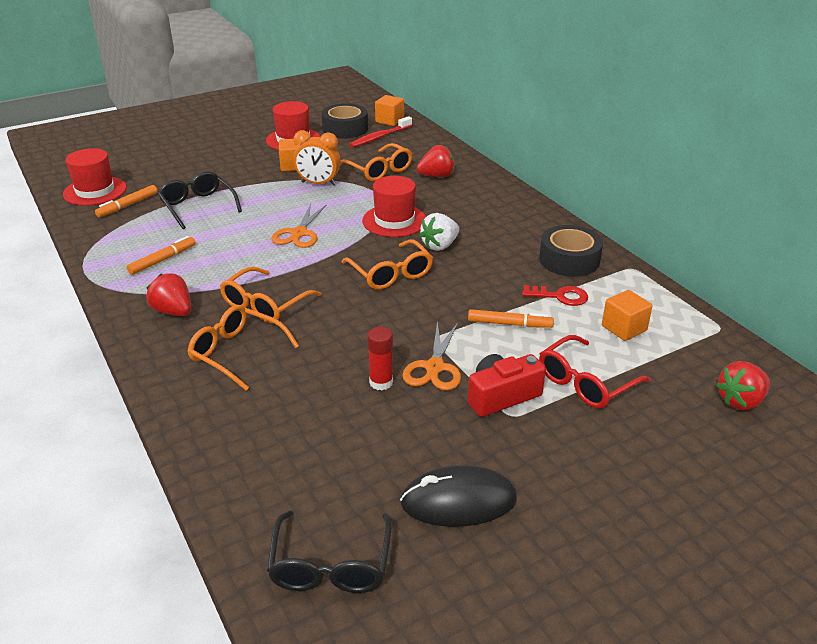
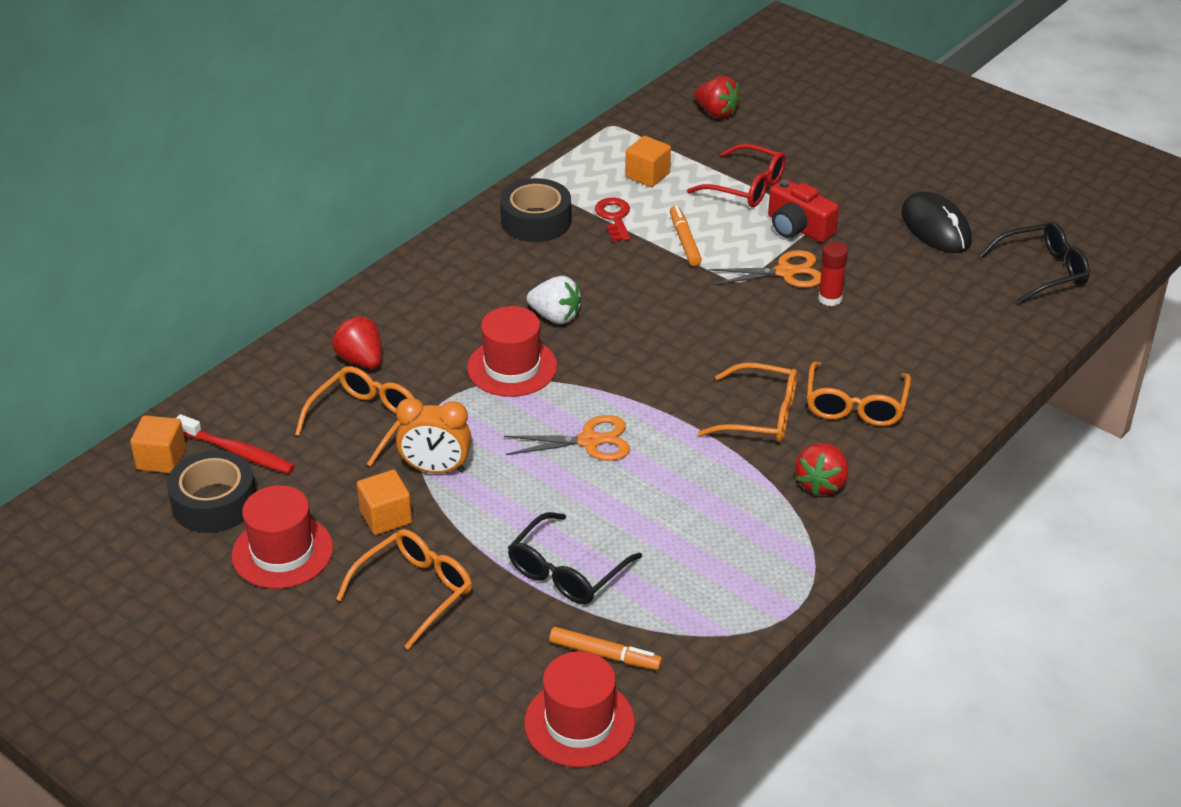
camera: 110 degrees left, 5 degrees up
(162, 260) = (726, 543): orange marker -> none
(318, 183) = (436, 469): orange clock -> orange clock turned 105 degrees clockwise
(391, 273) = (639, 339): orange glasses -> orange glasses (415, 591)

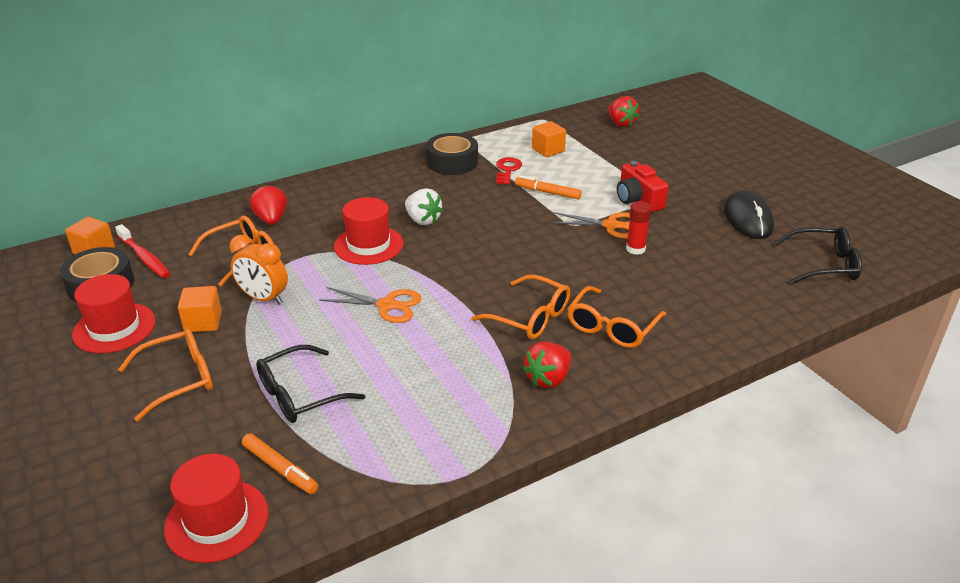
camera: 20 degrees right, 5 degrees down
(684, 241) = (548, 192): orange marker -> orange marker turned 75 degrees counterclockwise
(746, 187) = (614, 169): red glasses -> none

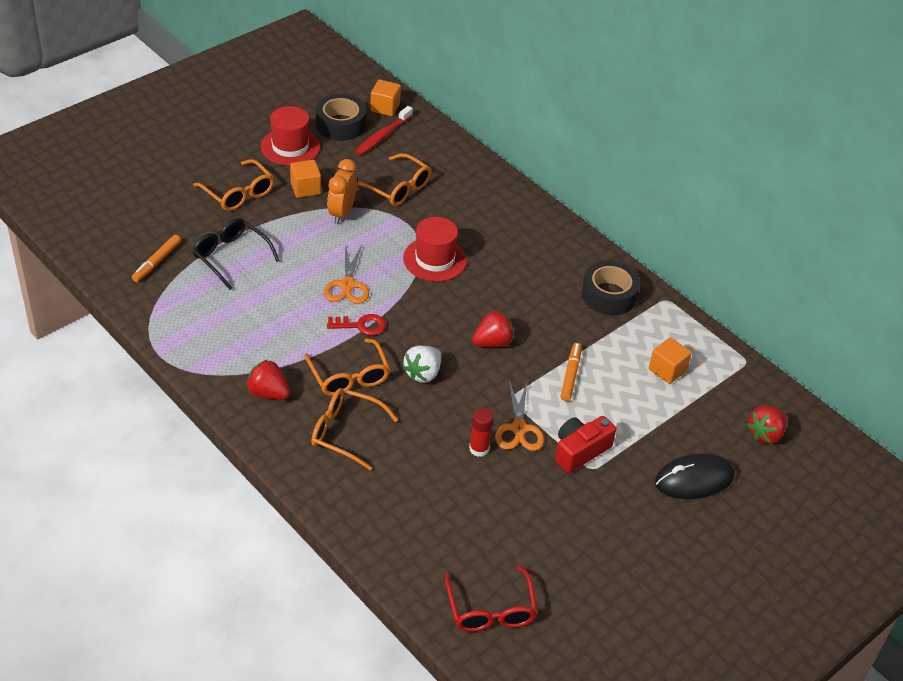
camera: 75 degrees right, 10 degrees up
(217, 520) = (110, 244): red hat -> none
(271, 219) = (459, 192): red strawberry -> red strawberry (492, 342)
(423, 220) = (487, 288): white strawberry -> white strawberry (423, 373)
(507, 170) = (608, 340): red key -> red key (361, 325)
(530, 317) = (349, 376): orange glasses -> orange glasses turned 45 degrees counterclockwise
(747, 219) = (568, 548): black mouse -> black mouse (694, 479)
(824, 265) = (490, 610): black glasses -> red glasses

